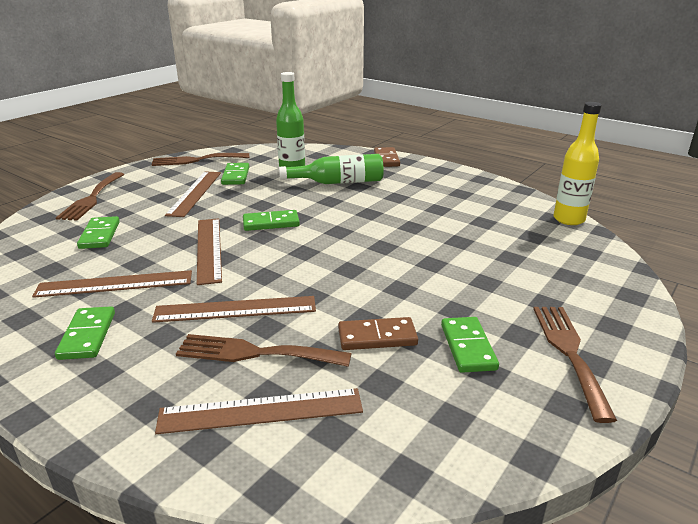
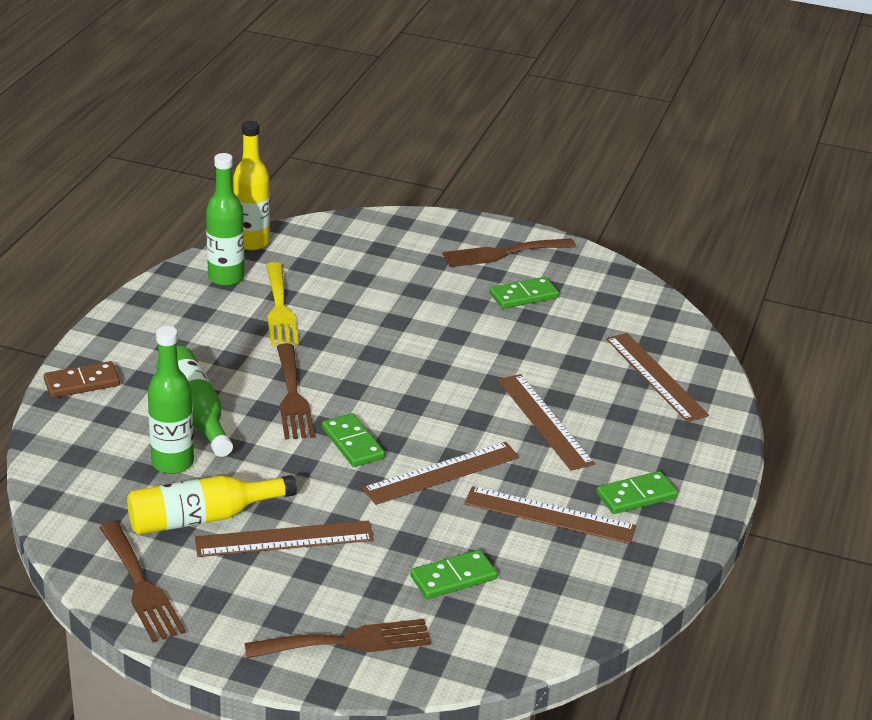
camera: 110 degrees left, 5 degrees up
(115, 284) = (549, 515): brown ruler -> brown ruler turned 45 degrees counterclockwise
(235, 176) = (202, 518): green domino -> yellow bottle
(255, 353) = (597, 394): brown fork -> brown fork (293, 397)
(377, 337) = (537, 338): brown domino -> none
(460, 219) = (280, 309): none -> yellow fork
(510, 205) = (226, 278): none -> green bottle

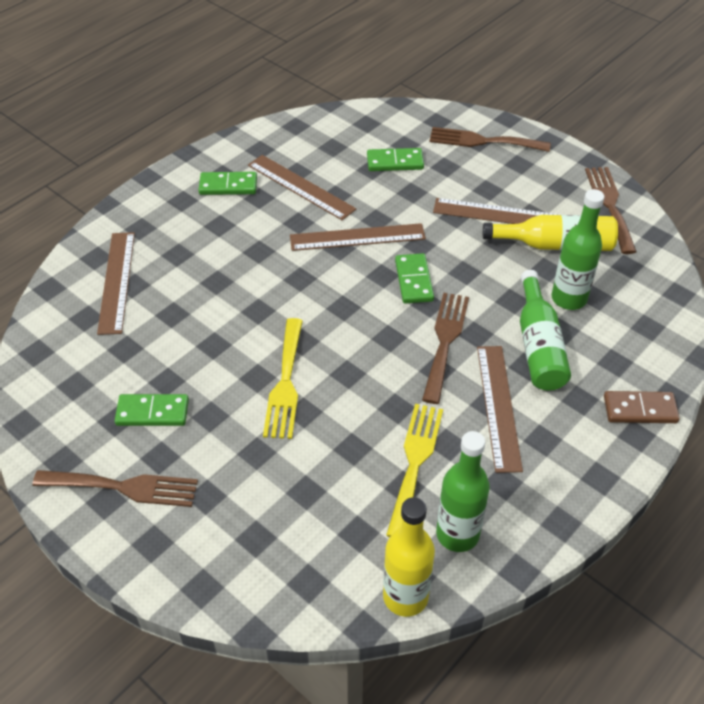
camera: 155 degrees left, 15 degrees up
(426, 335) = (285, 383): none -> yellow fork
(544, 421) = (245, 262): brown ruler -> brown ruler (498, 406)

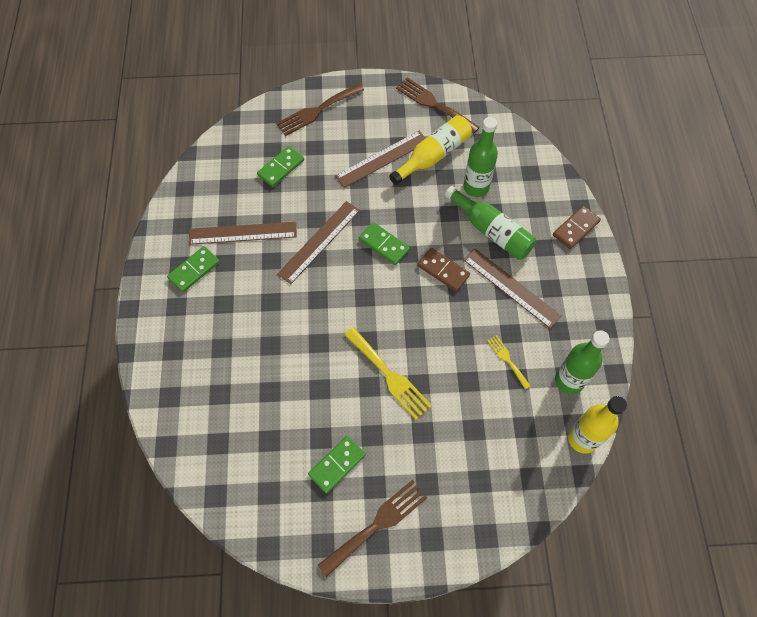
camera: 45 degrees left, 15 degrees up
(117, 281) = (206, 401): brown ruler -> none
(415, 462) = (507, 360): yellow fork -> yellow fork, size x0.55
(445, 341) = (443, 270): brown fork -> brown domino

